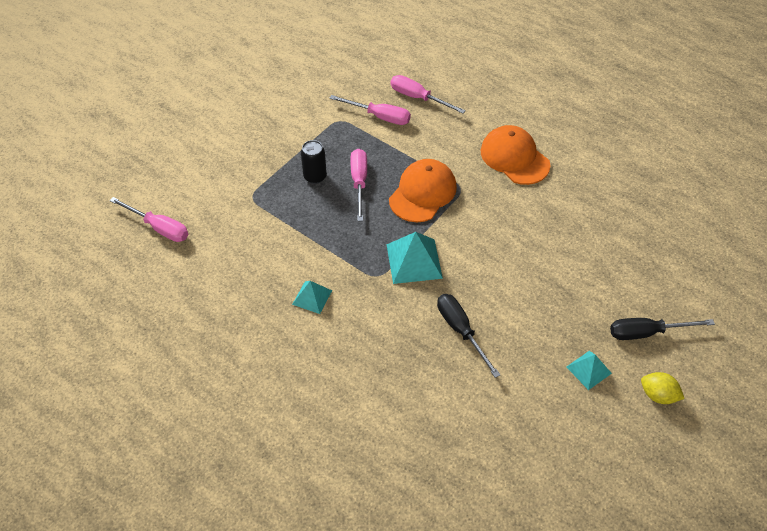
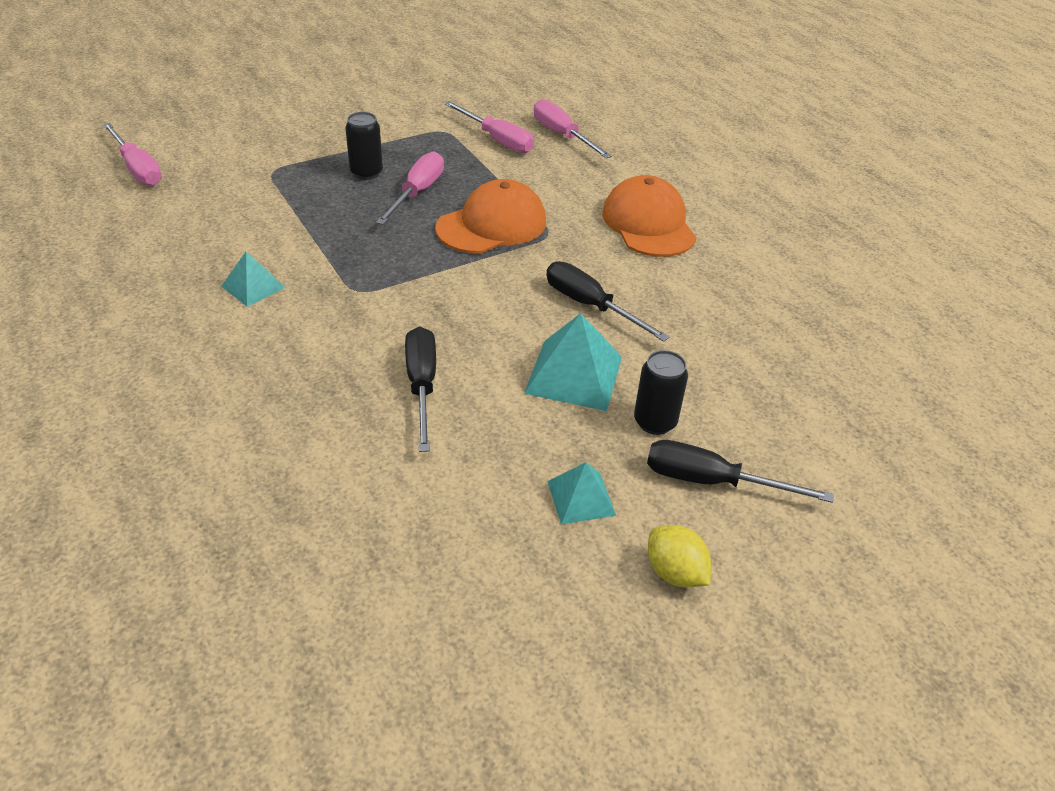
camera: 20 degrees right, 10 degrees down
(414, 261) = (421, 289): turquoise pyramid -> turquoise pyramid (574, 374)
(518, 236) = (590, 306): none -> black screwdriver
(598, 305) = (655, 422): none -> black can

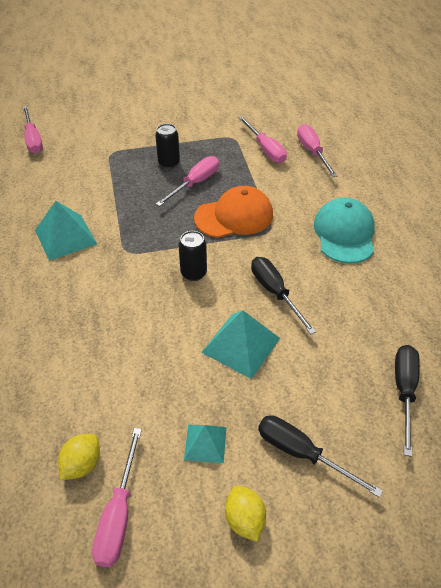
camera: 20 degrees right, 5 degrees up
(253, 286) = (65, 237): turquoise pyramid -> turquoise pyramid, size x1.68
(420, 562) = (82, 464): none -> yellow lemon
(422, 385) = (138, 332): black screwdriver -> black screwdriver (404, 391)
(502, 609) = (118, 514): none -> pink screwdriver
(648, 224) = (344, 234): orange cap -> turquoise cap
(655, 422) = (281, 395): black can -> black can (193, 273)

